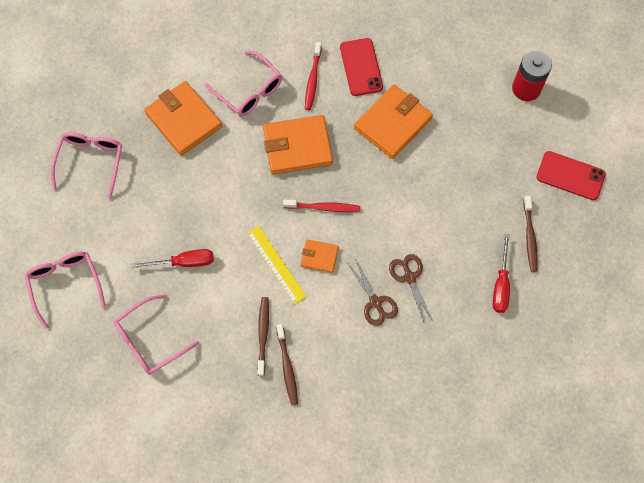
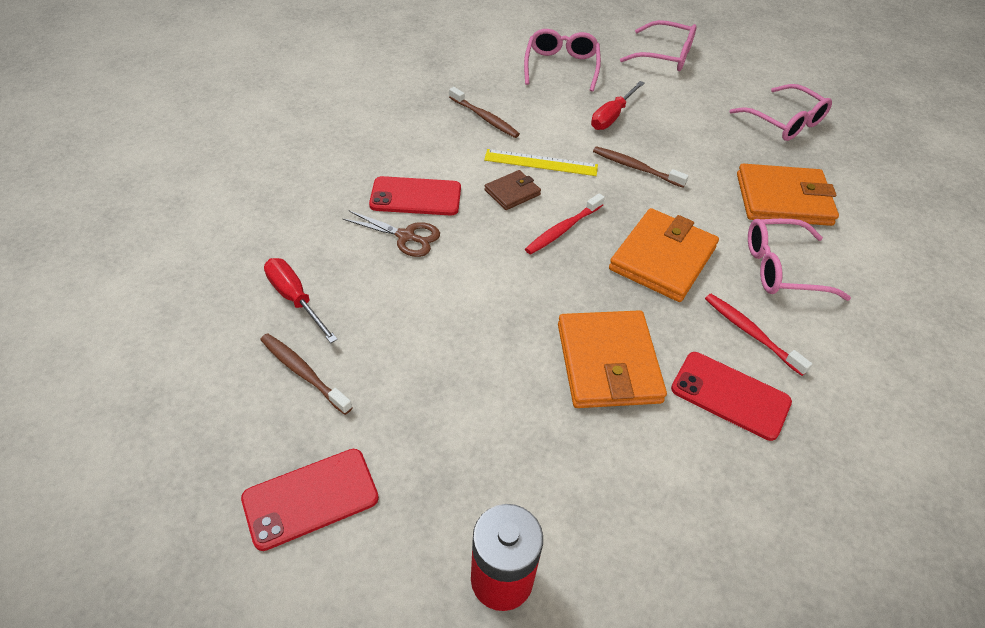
camera: 130 degrees right, 20 degrees down
(287, 367) = (438, 113): brown toothbrush -> brown toothbrush (636, 168)
(319, 257) = (512, 192): orange wallet -> brown wallet
(375, 302) = (415, 197): brown scissors -> red phone

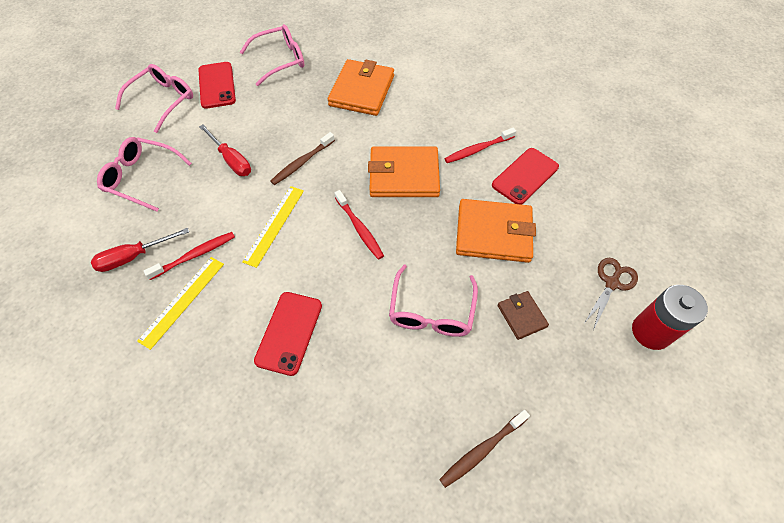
camera: 75 degrees left, 10 degrees up
(295, 299) = (398, 454): red screwdriver -> red screwdriver (133, 257)
(310, 498) = (597, 450): red phone -> red phone (217, 85)
(406, 237) = (340, 347): brown scissors -> brown scissors (612, 283)
(433, 122) = (182, 301): none -> yellow ruler
(485, 118) = (195, 255): brown toothbrush -> red toothbrush
(512, 192) = (306, 254): brown wallet -> brown wallet (521, 316)
(662, 258) = (404, 175): orange wallet -> orange wallet turned 45 degrees counterclockwise
(782, 268) = (426, 115): pink glasses -> pink glasses (431, 311)

